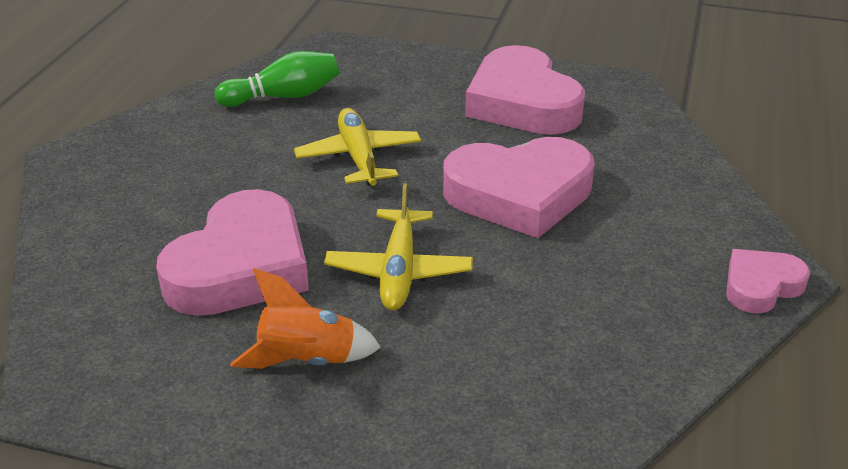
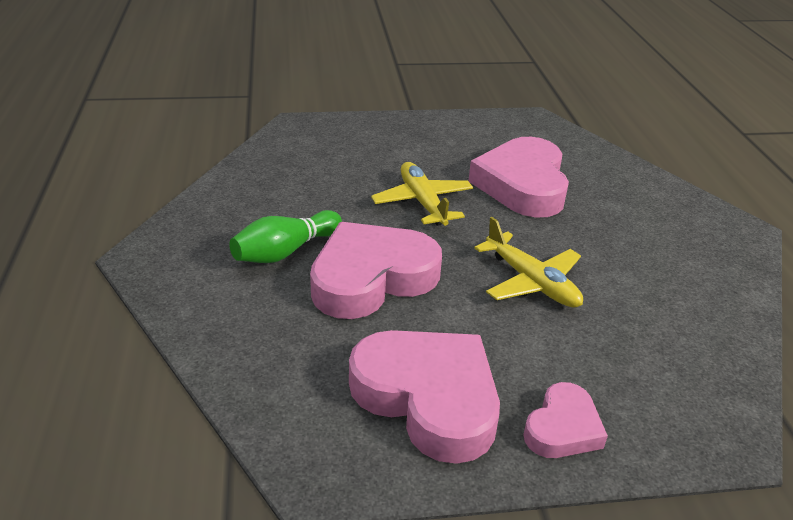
camera: 155 degrees right, 0 degrees up
(283, 96) = (674, 335): green bowling pin -> green bowling pin (285, 251)
(307, 361) = (435, 151): orange rocket -> none
(761, 286) = (160, 244): pink heart -> pink heart (562, 428)

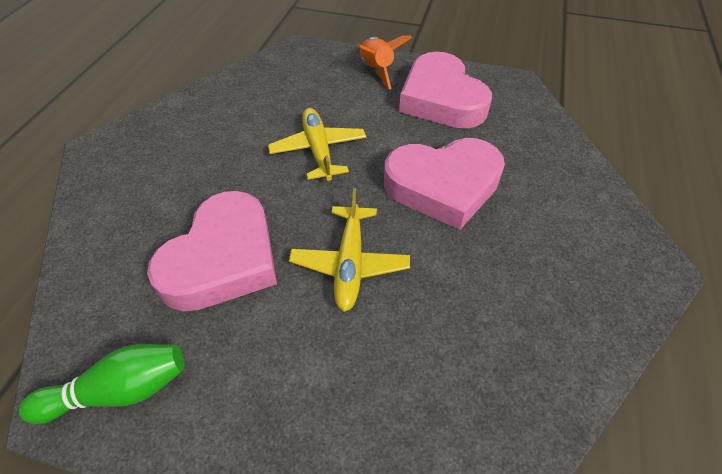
camera: 155 degrees left, 15 degrees up
(285, 251) = (514, 235): green bowling pin -> green bowling pin (120, 391)
(562, 428) = (376, 71): pink heart -> orange rocket

